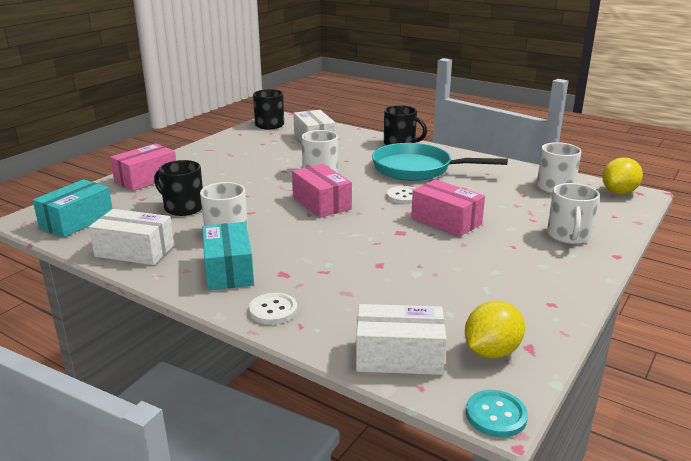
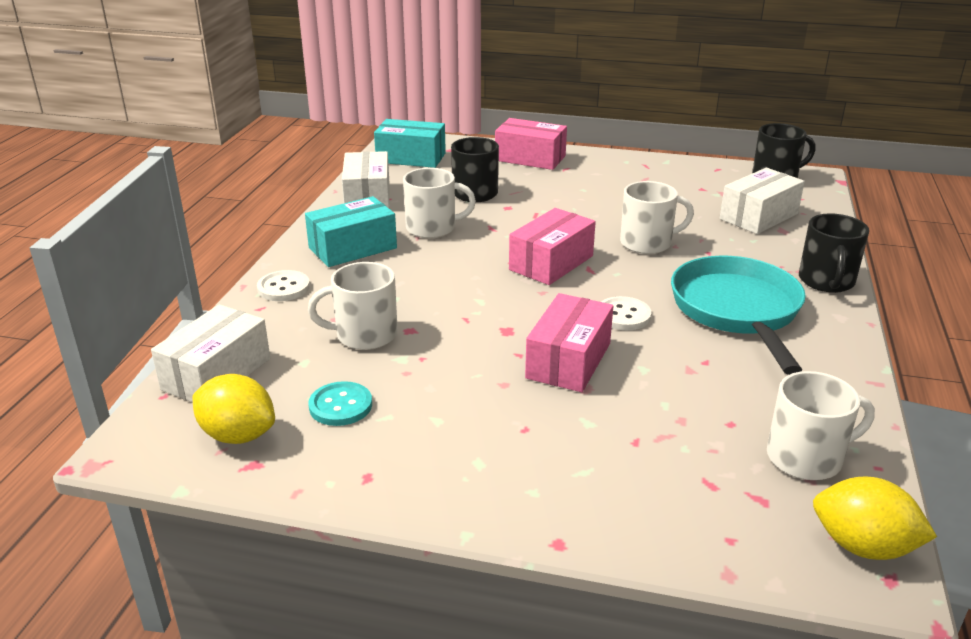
camera: 70 degrees right, 5 degrees up
(399, 356) = (216, 374): white box -> white box turned 45 degrees clockwise
(496, 415) = (119, 450): turquoise button -> turquoise button (340, 406)
(568, 236) = (600, 484): white mug -> white mug (364, 335)

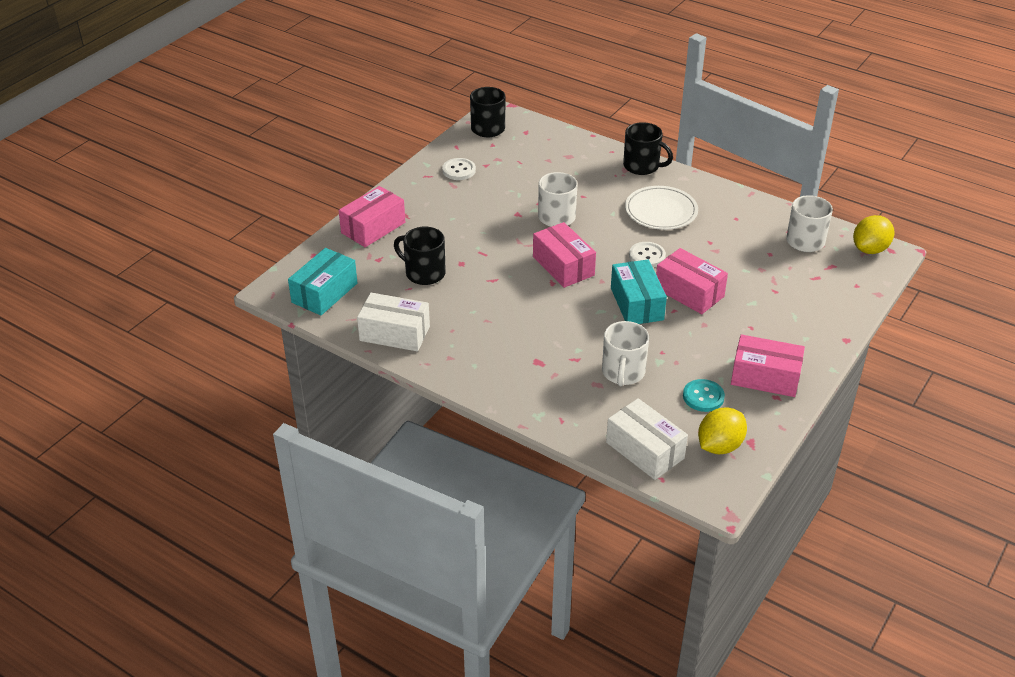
camera: 70 degrees left, 10 degrees up
(283, 288) = (536, 404): white button -> white button (459, 170)
(353, 248) = (488, 357): turquoise box -> turquoise box (637, 304)
(409, 459) = (765, 377): none -> pink box
(432, 228) = (476, 309): white mug -> none
(737, 311) = (661, 211): turquoise pan -> white plate
(759, 216) = (544, 158): white box -> none

